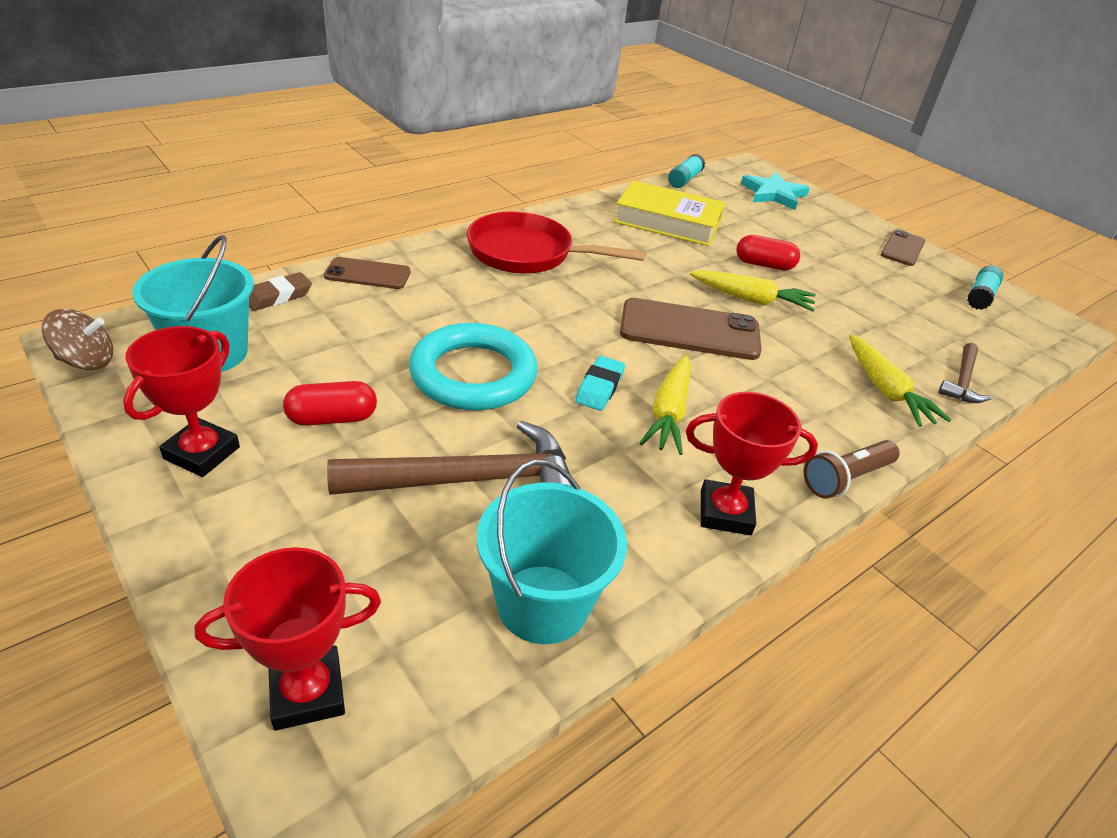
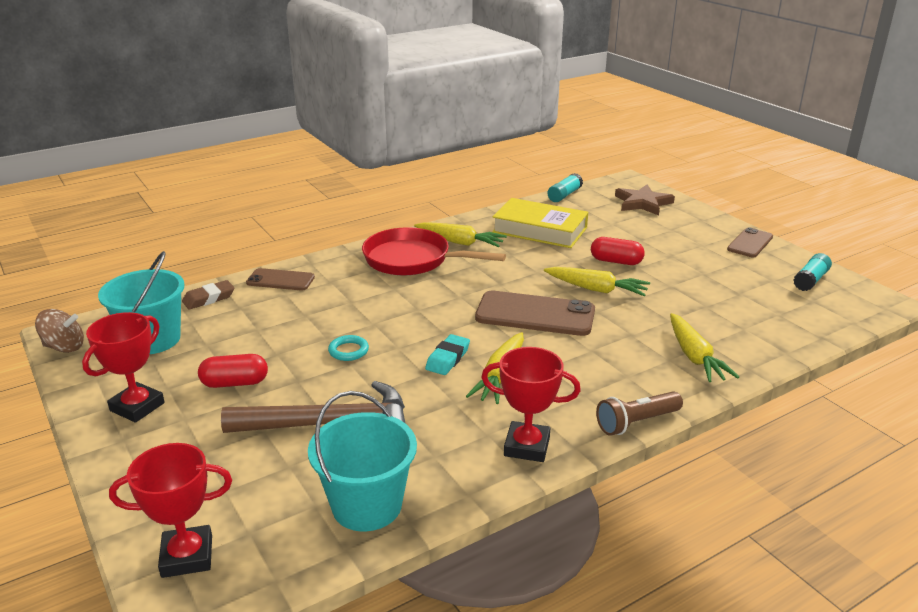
camera: 10 degrees right, 10 degrees down
(473, 374) = (348, 351): turquoise ring -> turquoise ring, size x0.40
(579, 233) = (460, 242): none -> yellow carrot
(773, 194) = (642, 203): turquoise star -> brown star
(962, 381) = (767, 348): brown hammer -> none

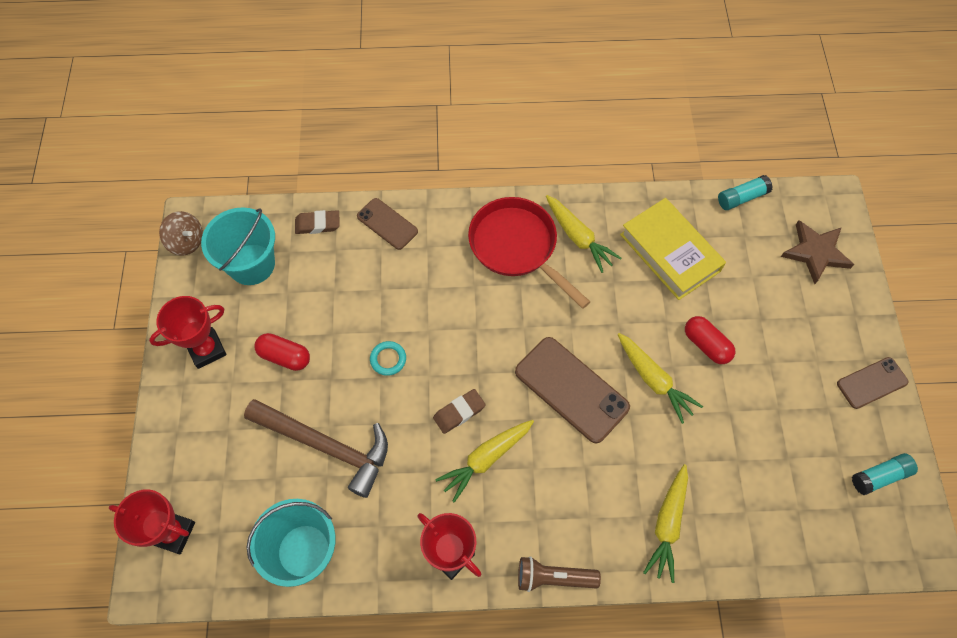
camera: 30 degrees right, 35 degrees up
(448, 358) = (459, 412): turquoise eraser -> brown eraser

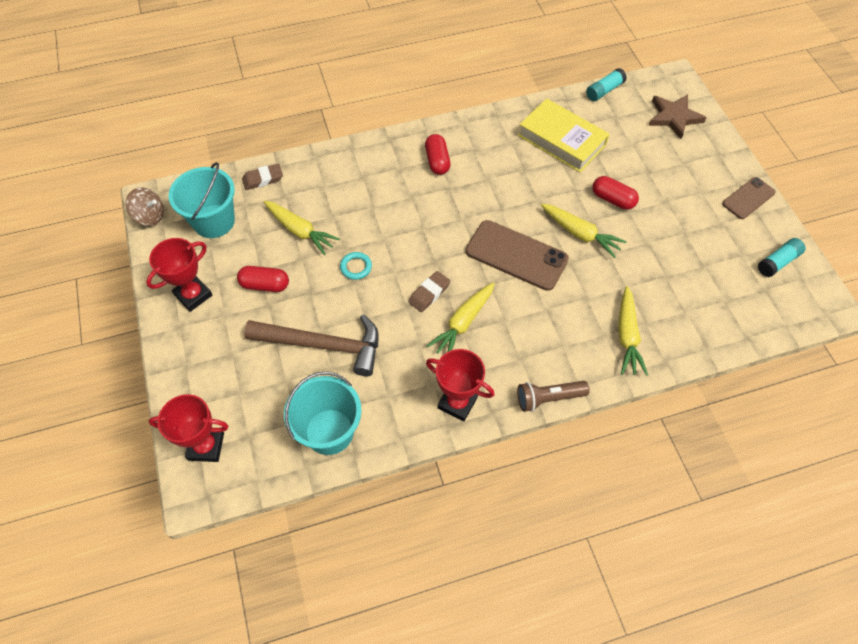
camera: 15 degrees left, 5 degrees down
(387, 224) = (323, 167): brown phone -> none
(517, 247) = (437, 161): red pan -> red capsule
(578, 237) = (485, 144): yellow carrot -> yellow carrot (300, 231)

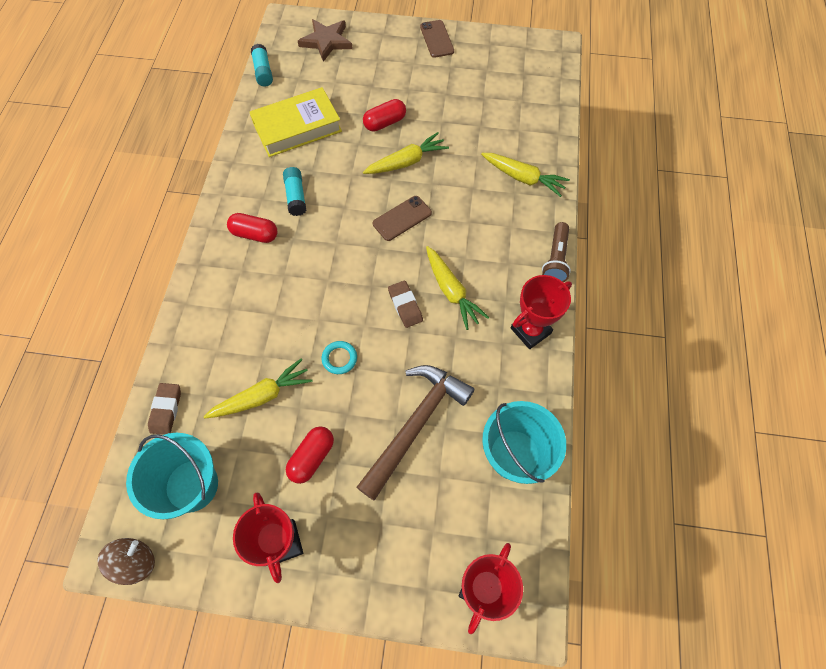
camera: 65 degrees left, 5 degrees up
(516, 255) = (402, 218): brown phone -> brown phone, size x0.59
(777, 262) = (504, 53): turquoise glue stick -> turquoise glue stick (296, 196)

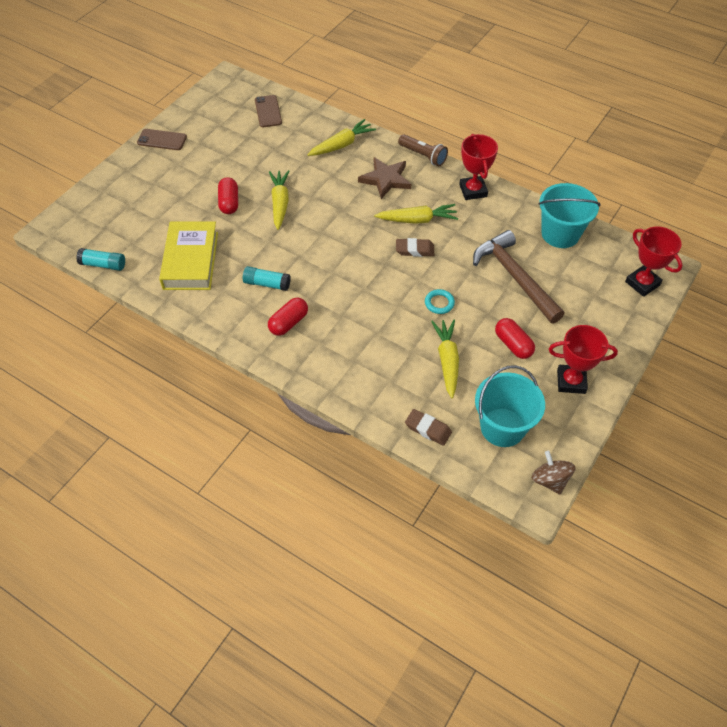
camera: 65 degrees left, 10 degrees down
(326, 41) = (103, 210): brown star -> brown star (386, 179)
(402, 218) = (334, 225): brown phone -> brown phone (268, 111)

